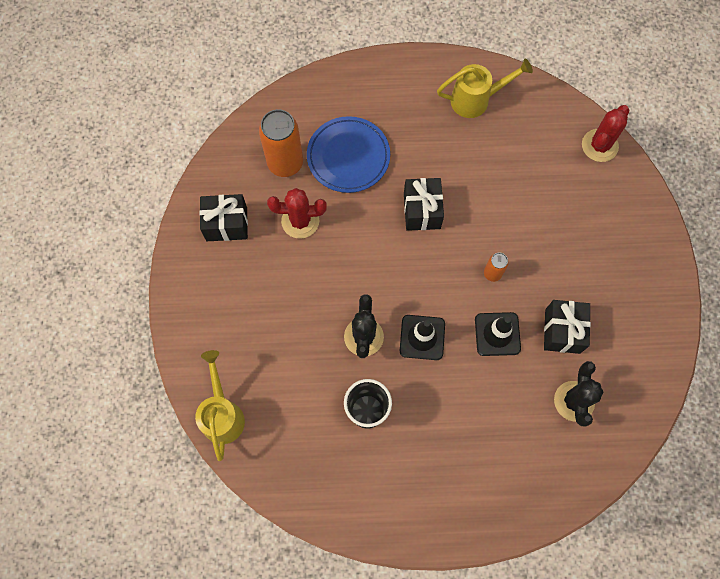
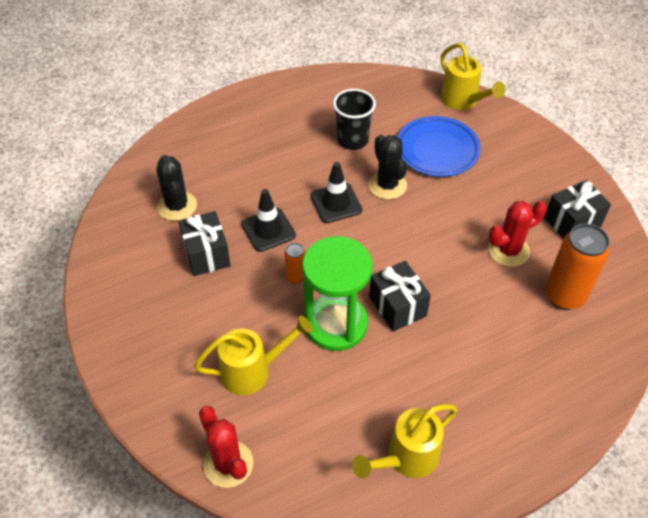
camera: 155 degrees right, 20 degrees down
(348, 157) = (507, 329): blue plate -> blue plate (437, 150)
(478, 216) = (336, 324): none -> green hourglass
(559, 205) = (252, 371): none -> yellow watering can
(599, 145) = (228, 464): red cactus -> red cactus turned 45 degrees counterclockwise

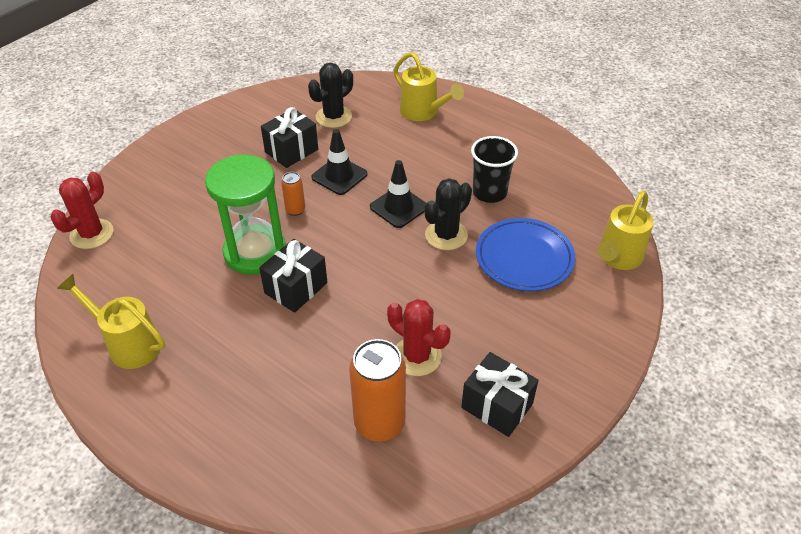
camera: 65 degrees right, 5 degrees down
(252, 371) = (184, 218): yellow watering can -> yellow watering can (423, 112)

